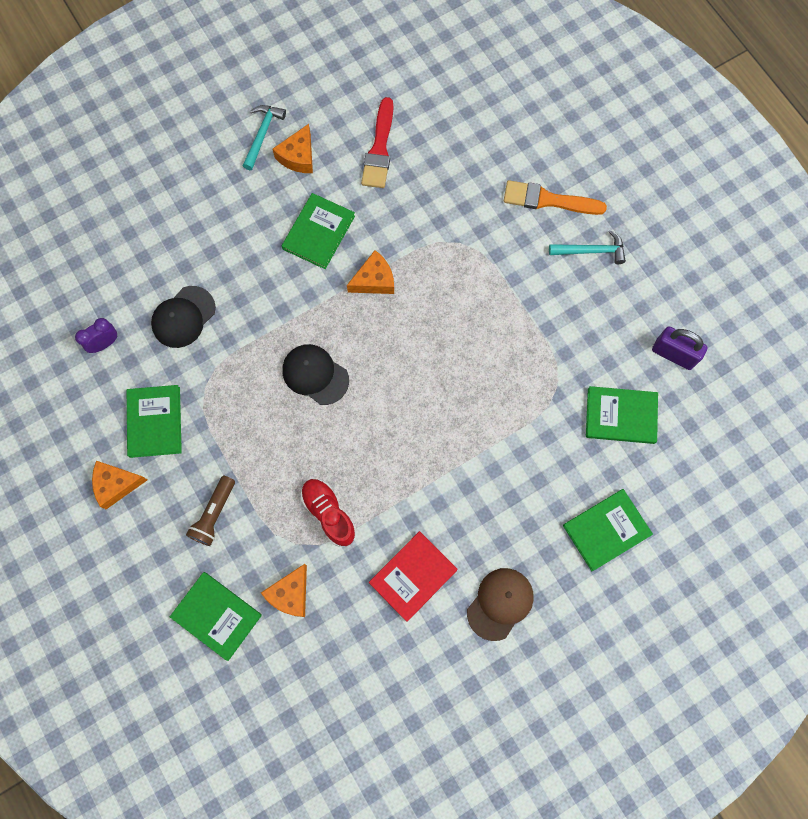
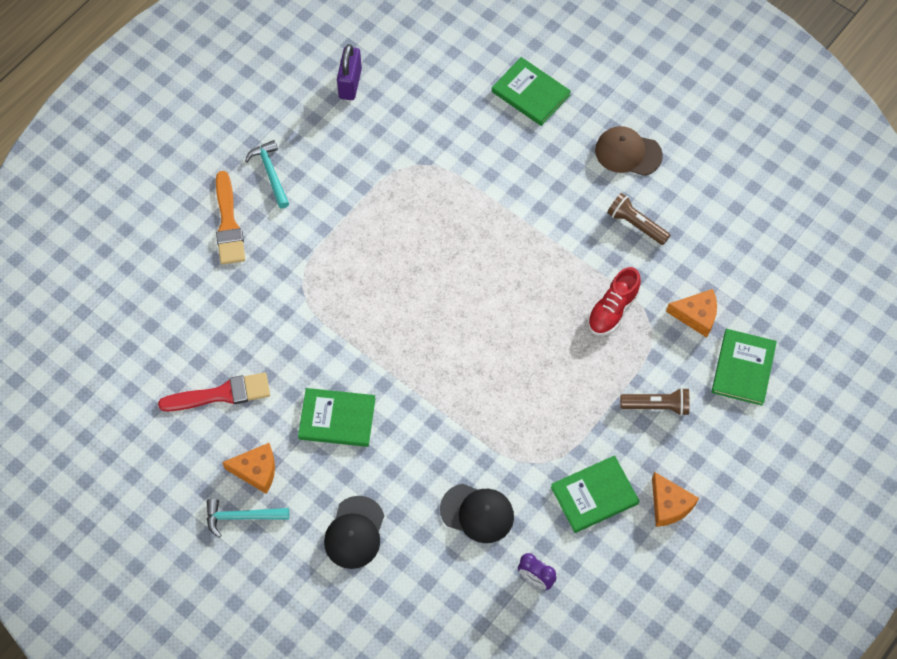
camera: 110 degrees left, 10 degrees down
(315, 375) = (487, 368): black cap -> black cap (354, 532)
(374, 280) = (370, 349): orange cheese -> none
(413, 576) = (636, 224): red book -> brown flashlight
(620, 416) = (424, 108): green book -> none

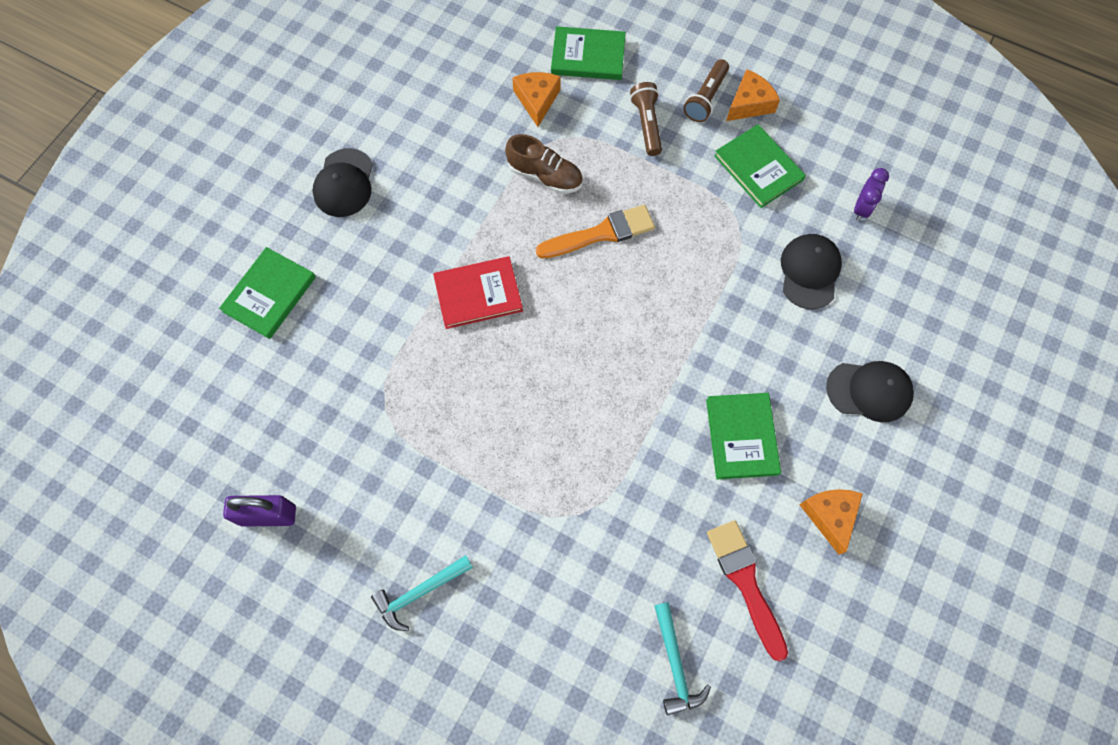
camera: 100 degrees left, 5 degrees up
(228, 224) = (504, 632): orange brush -> orange brush (601, 233)
(242, 517) = (890, 520): turquoise hammer -> turquoise hammer (675, 664)
(504, 241) = (478, 294): none -> red book
(612, 309) = (545, 176): red shoe -> brown shoe
(628, 153) = (344, 183): brown cap -> black cap
(636, 224) = (436, 165): brown flashlight -> brown flashlight (706, 98)

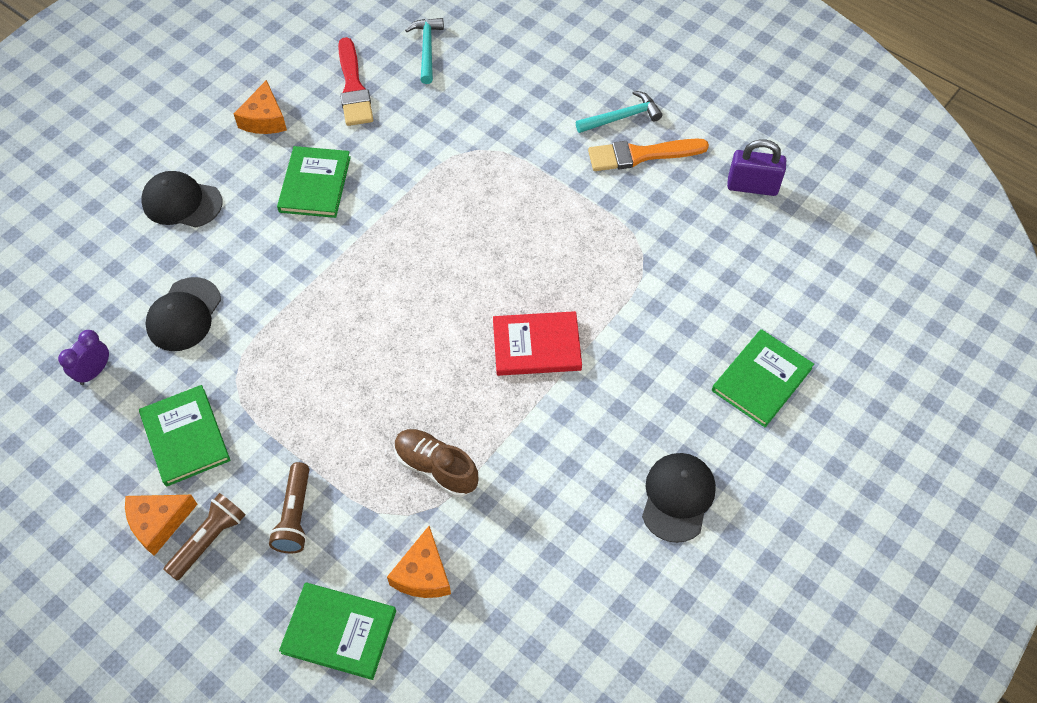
camera: 170 degrees left, 10 degrees down
(601, 233) = (390, 389): orange brush -> orange brush (641, 155)

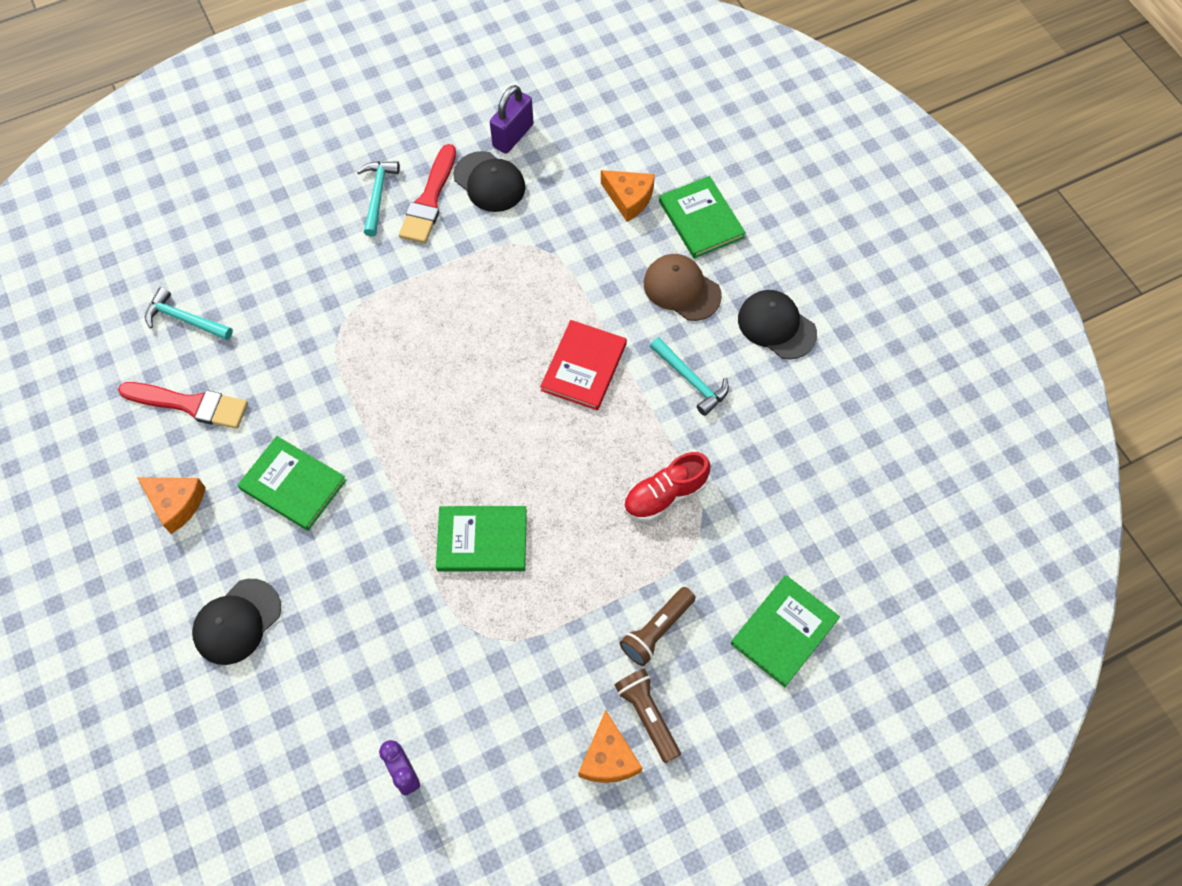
camera: 65 degrees left, 5 degrees up
(184, 314) = (383, 662): black cap -> black cap (489, 182)
(185, 437) = (527, 704): green book -> green book (482, 540)
(295, 515) = (657, 630): brown flashlight -> brown flashlight turned 105 degrees clockwise
(423, 574) = (760, 544): orange cheese -> orange cheese (629, 198)
(436, 468) = (665, 495): brown shoe -> red shoe
(571, 442) = (691, 380): none -> turquoise hammer
(641, 155) = (429, 200): orange brush -> red brush
(669, 394) = (681, 289): none -> brown cap

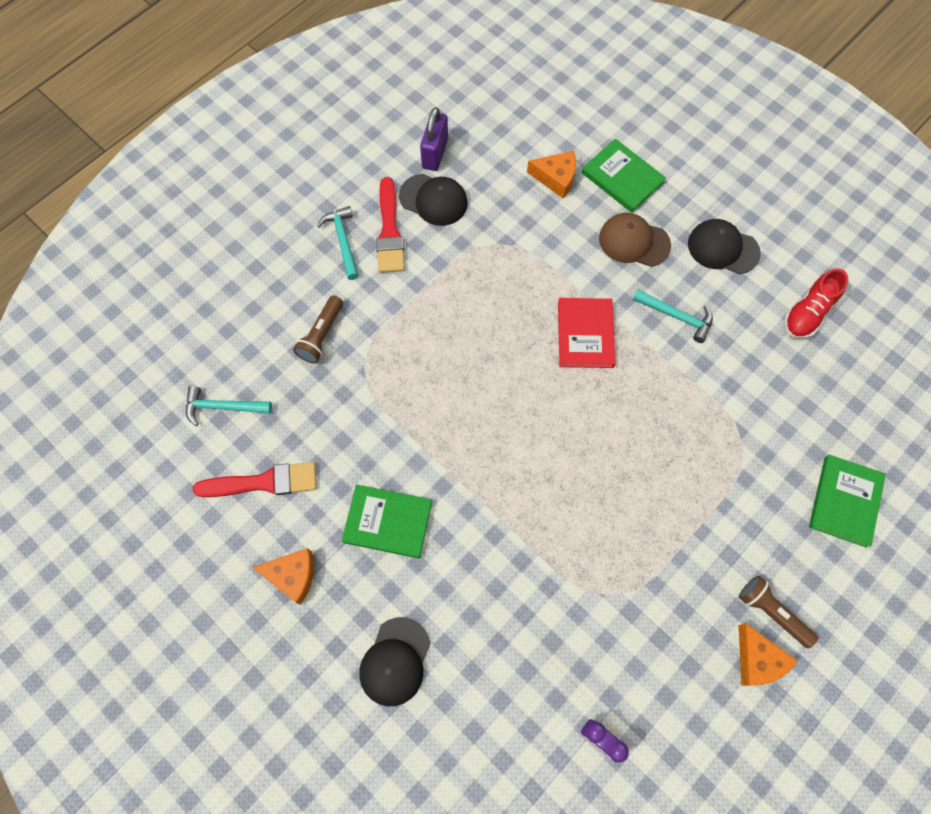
camera: 20 degrees left, 5 degrees up
(482, 540) = (570, 513): green book -> none
(657, 630) = (746, 537): brown flashlight -> brown flashlight (321, 335)
(665, 495) = (700, 421): red shoe -> red shoe (807, 313)

